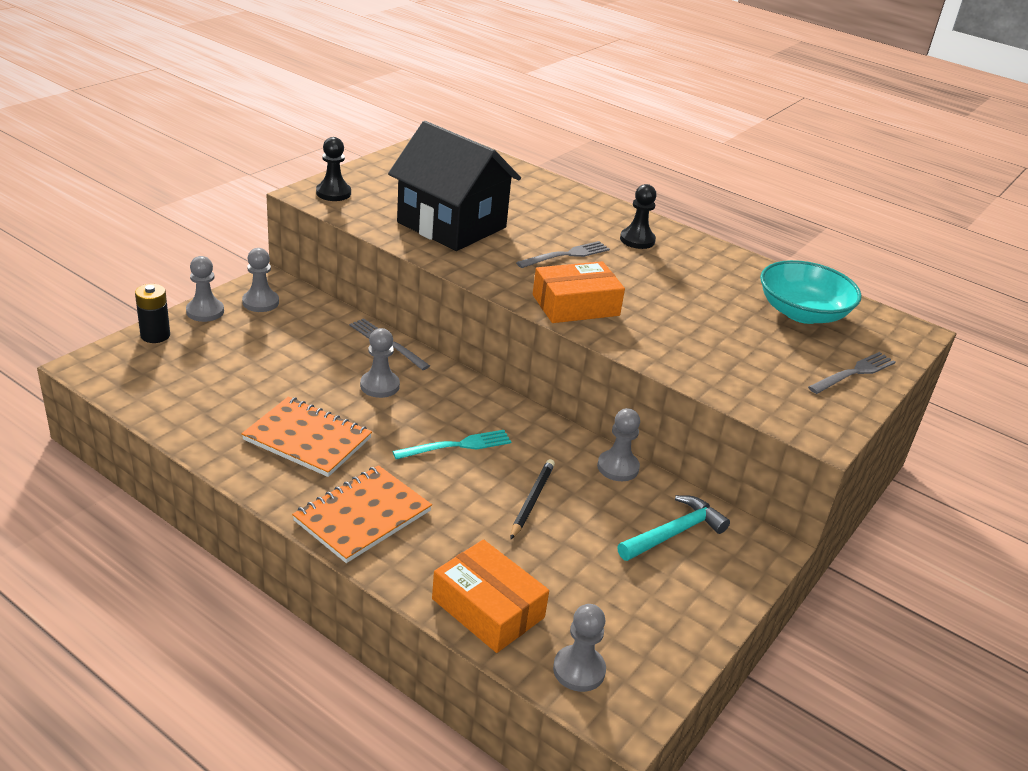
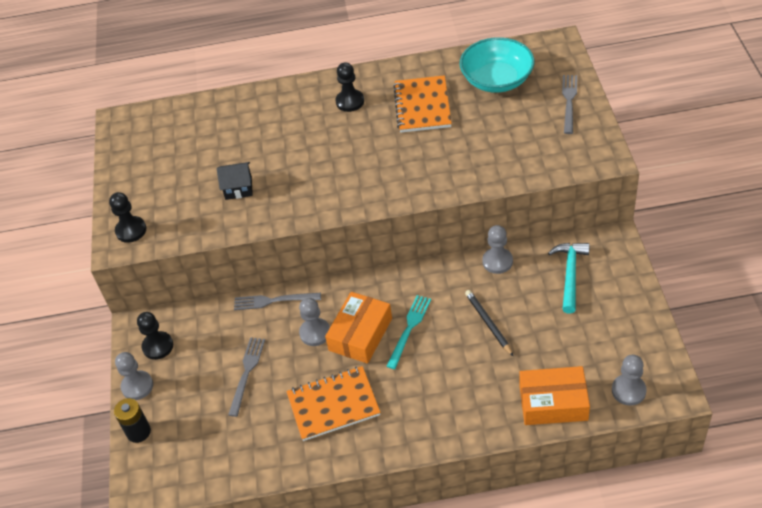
camera: 35 degrees left, 15 degrees up
(260, 302) = (158, 346): grey pawn -> black pawn
(362, 516) = (429, 417): orange notebook -> orange notebook (422, 106)
(451, 225) = (238, 188): black house -> black house, size x0.40
(566, 255) = (332, 150): grey fork -> grey fork (247, 373)
(575, 305) = (390, 184): orange box -> orange box (360, 334)

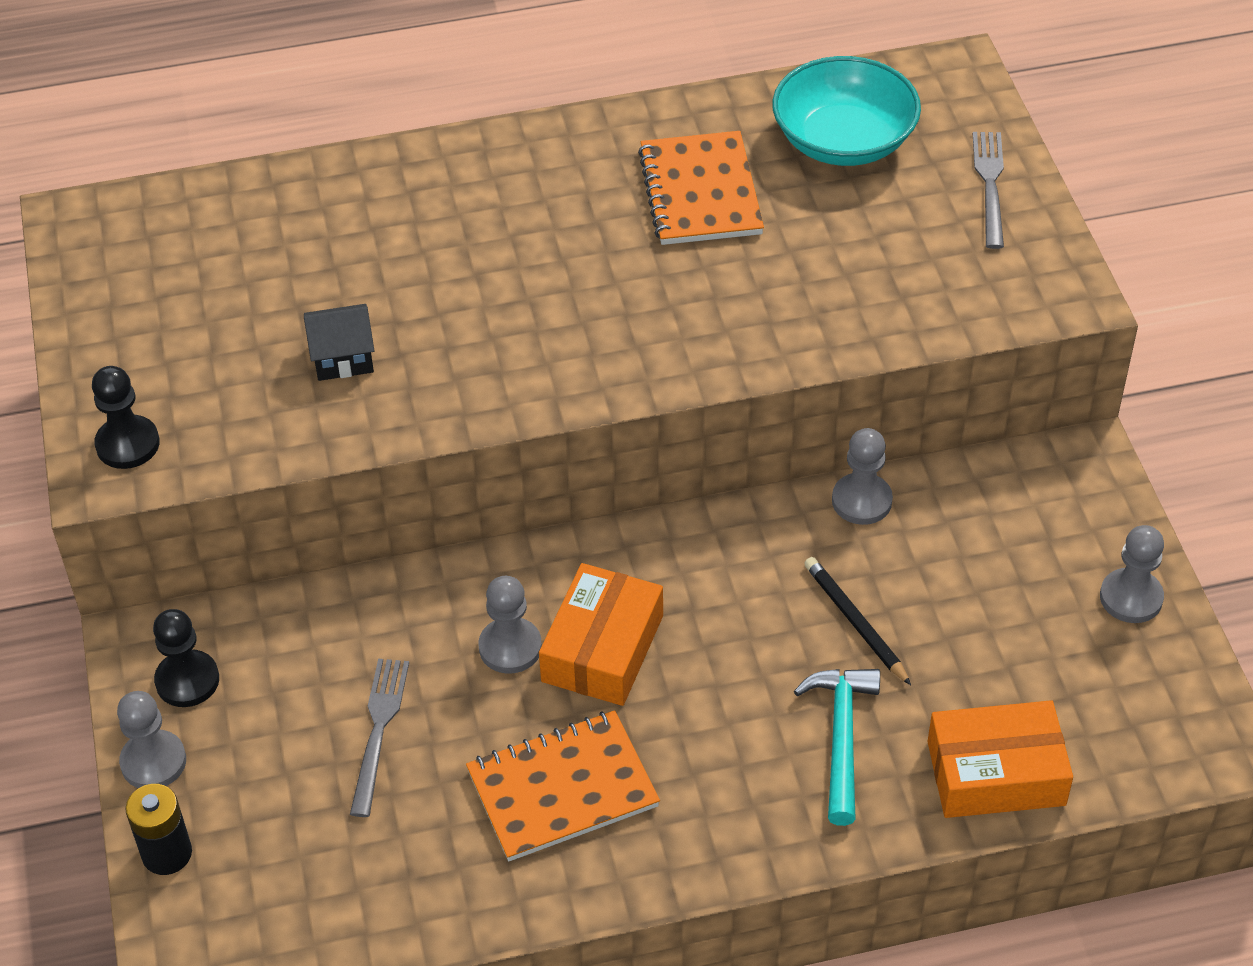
camera: 10 degrees left, 0 degrees up
(273, 301) = (418, 585): grey fork -> none
(350, 101) = (552, 182): black pawn -> none
(409, 329) = (699, 636): turquoise fork -> none
(570, 274) = (1006, 525): turquoise hammer -> turquoise hammer (841, 738)
(628, 390) = (1138, 747): grey pawn -> grey pawn (1131, 598)

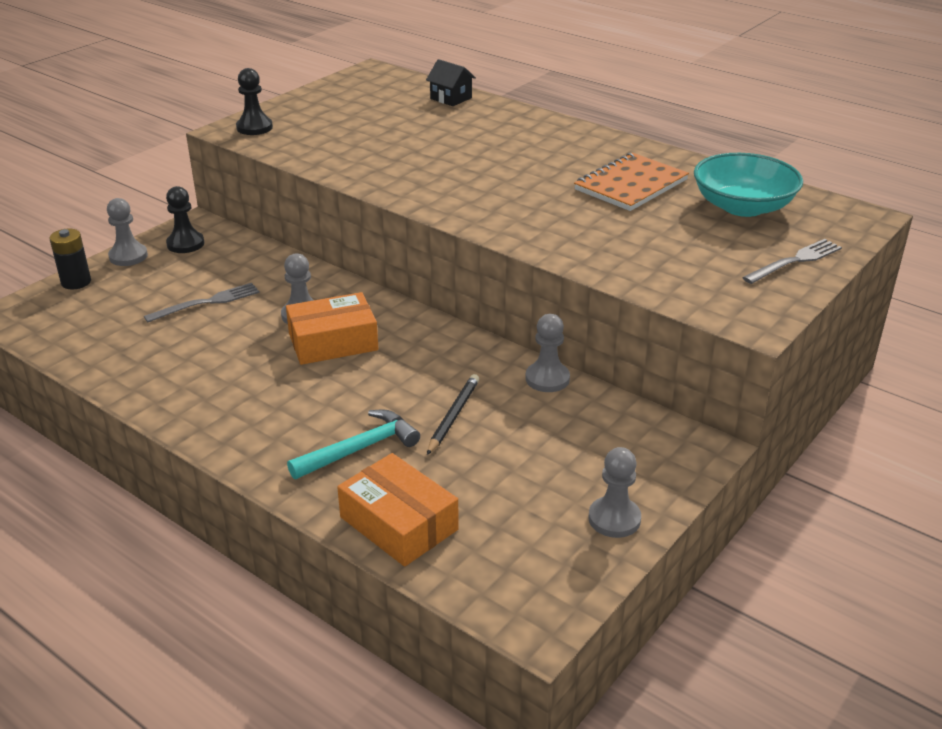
camera: 50 degrees right, 15 degrees down
(342, 357) = (374, 148): black house -> black house (451, 98)
(562, 788) = (223, 370): orange notebook -> none

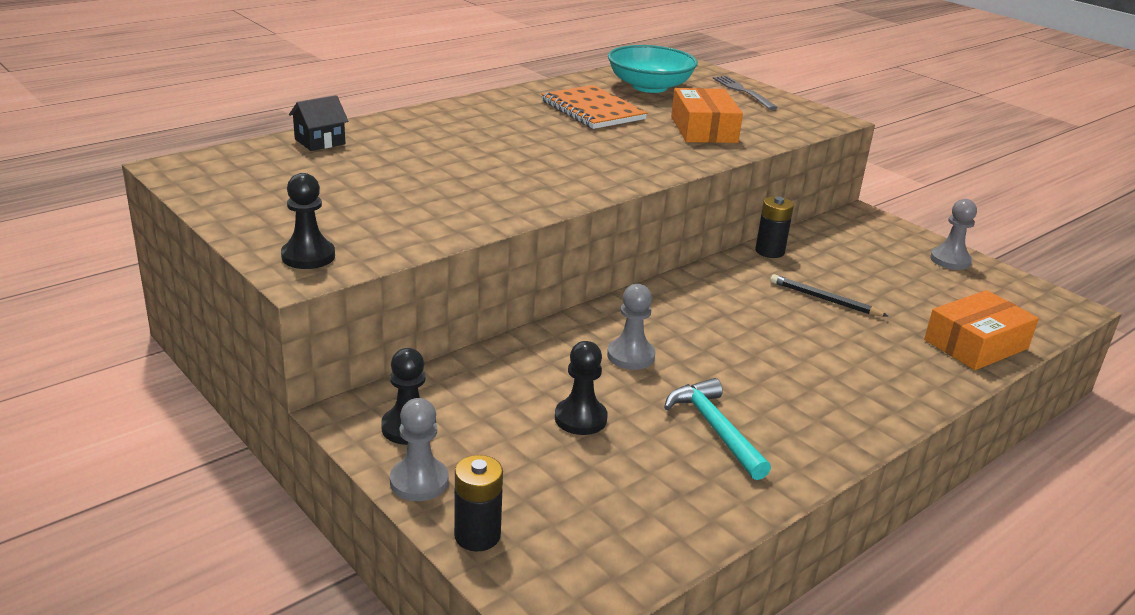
camera: 80 degrees left, 5 degrees down
(207, 302) = (580, 418): grey fork -> black pawn
(333, 342) = (690, 343): orange box -> orange box (703, 129)
(359, 449) = (876, 350): turquoise hammer -> turquoise hammer (715, 429)
(547, 379) = (769, 251): grey pawn -> black battery

